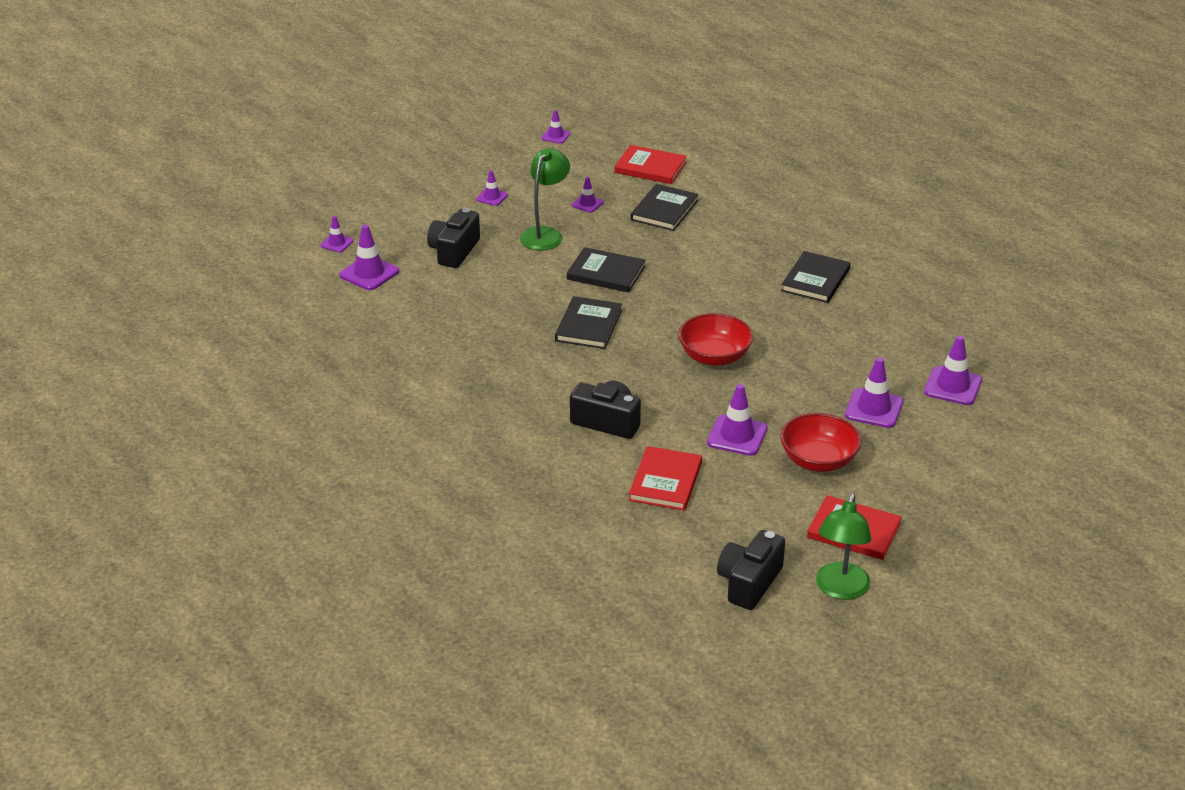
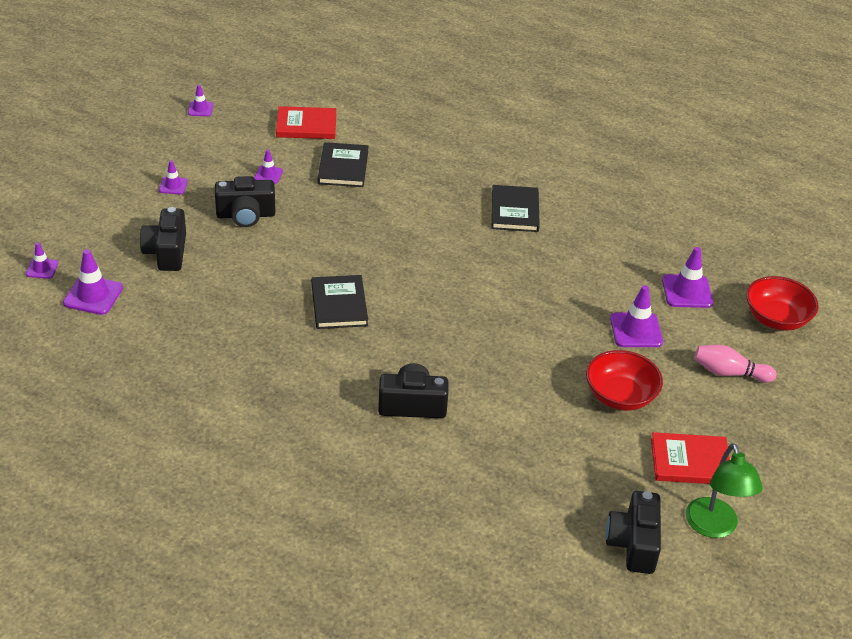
camera: 25 degrees left, 5 degrees up
(545, 234) = (246, 215): green lamp -> black camera
(606, 273) = (325, 244): black book -> none
(665, 481) = (500, 455): red book -> none
(714, 356) = (471, 310): red bowl -> red bowl (776, 319)
(737, 436) = (536, 389): purple traffic cone -> none
(948, 466) = (729, 373): none -> pink bowling pin

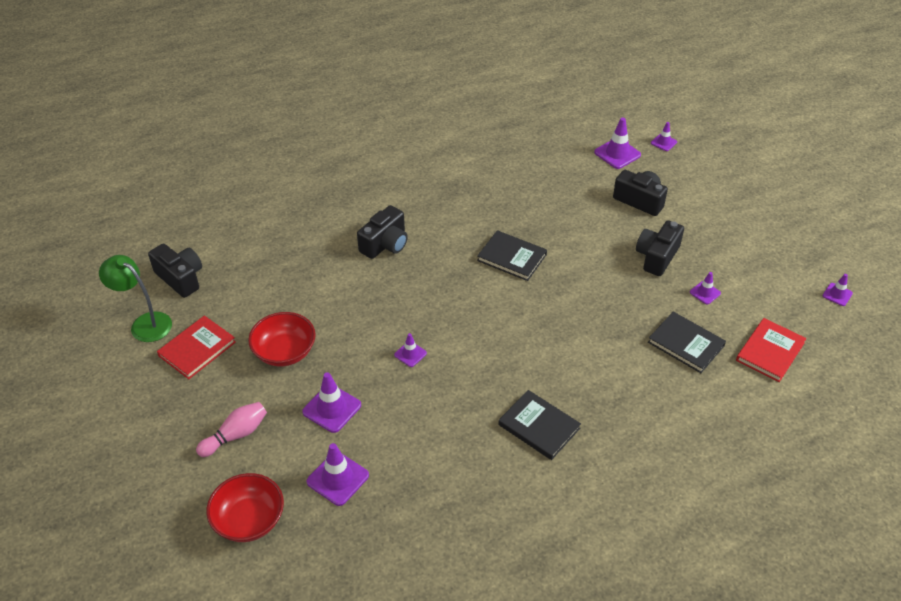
camera: 130 degrees right, 5 degrees up
(173, 186) = (724, 234): purple traffic cone -> purple traffic cone (410, 354)

